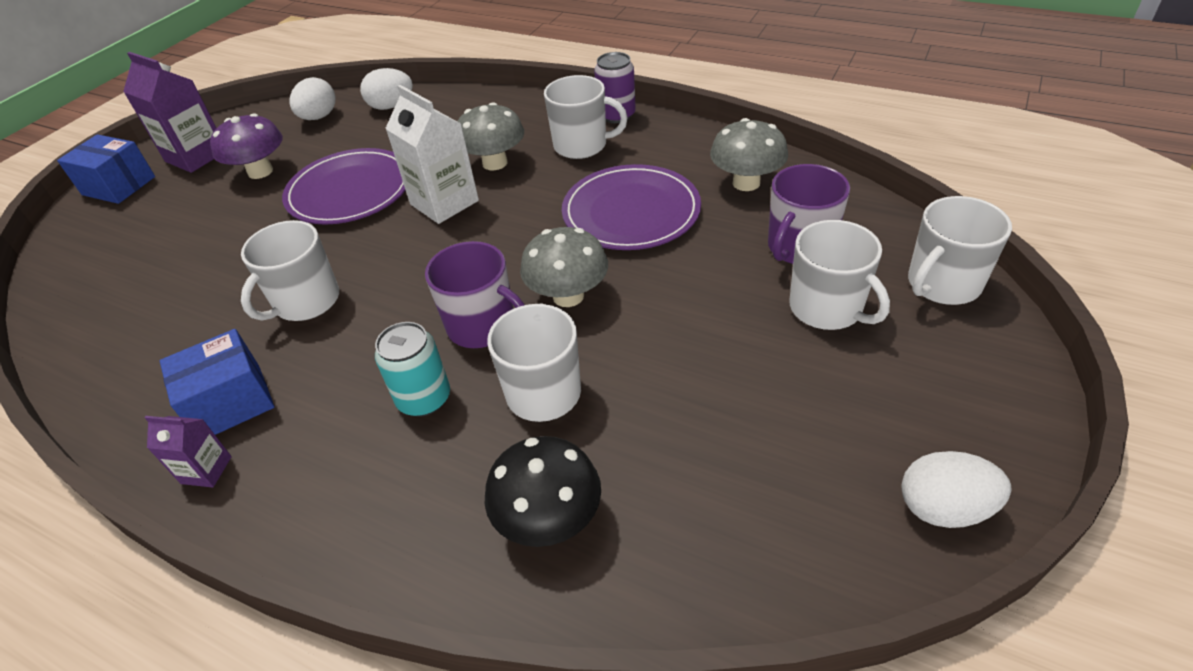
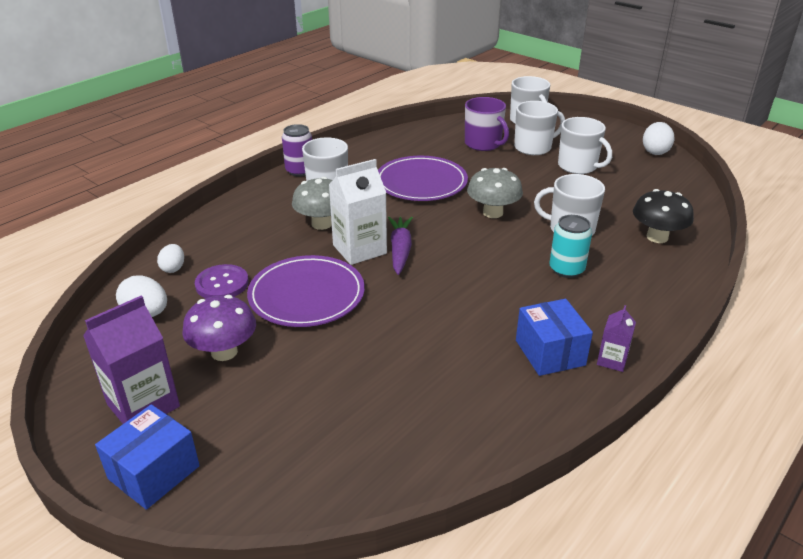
camera: 80 degrees left, 10 degrees down
(306, 302) = (450, 318): white mug -> white mug (578, 166)
(367, 138) = (222, 284): none -> purple button
(391, 106) = (173, 268): white egg -> white egg, size x0.66
(448, 233) = (400, 250): none -> purple carrot
(483, 326) = (508, 244): purple mug -> none
(746, 183) = (415, 145): grey mushroom -> none

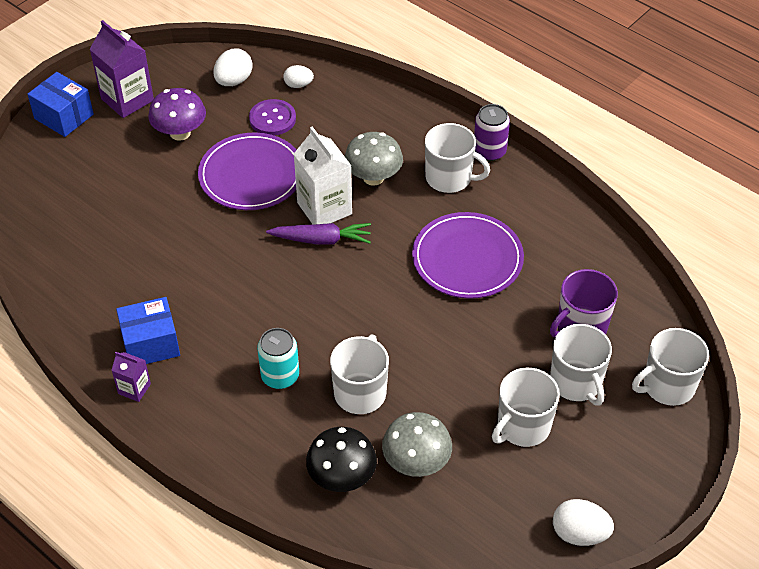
camera: 90 degrees right, 15 degrees up
(493, 213) = (397, 322): grey mushroom -> grey mushroom (416, 462)

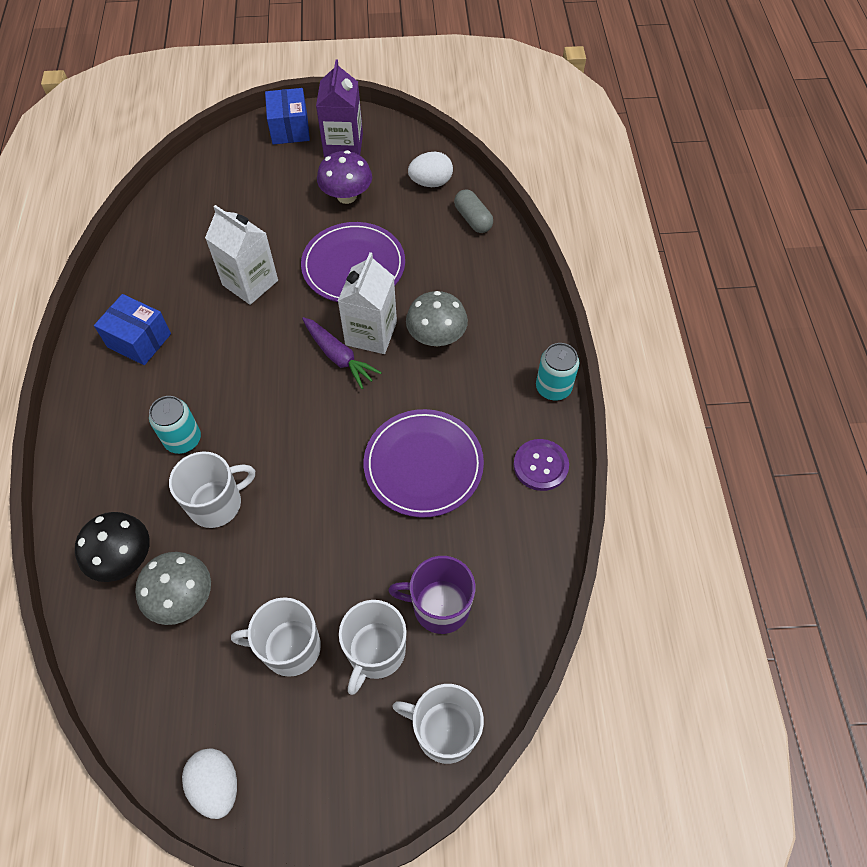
camera: 45 degrees right, 10 degrees up
(134, 389) = (90, 365): purple carton -> none
(186, 242) = (250, 283): none -> white carton
(272, 119) = (421, 232): purple button -> purple button (540, 465)
(298, 85) = (473, 219): white egg -> grey capsule
(449, 178) = (493, 385): white mug -> none
(489, 151) = (553, 388): purple can -> turquoise can

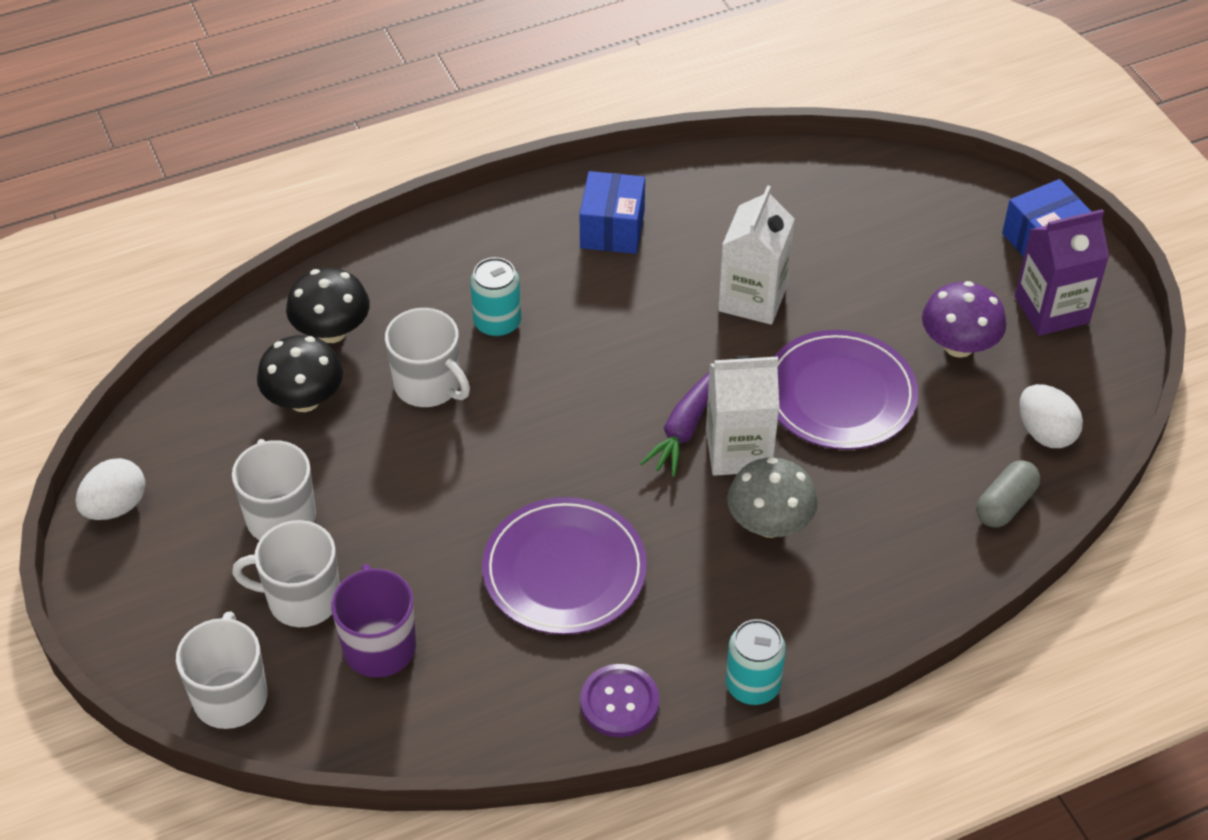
camera: 70 degrees right, 10 degrees down
(183, 598) = (304, 400): grey mushroom -> black mushroom

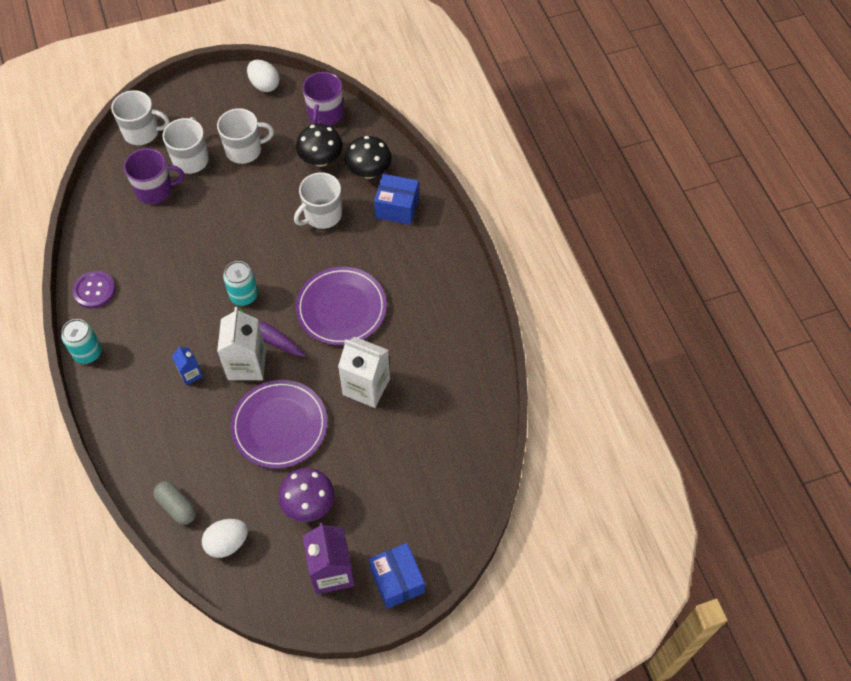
camera: 95 degrees right, 10 degrees up
(198, 405) = (325, 115): none -> purple mug
(497, 323) = (364, 249): turquoise can -> turquoise can (244, 295)
(564, 570) = (182, 271): purple plate -> purple plate (341, 308)
(612, 229) = (435, 314): blue box -> blue box (397, 207)
(769, 524) = (190, 374): grey mushroom -> blue carton

